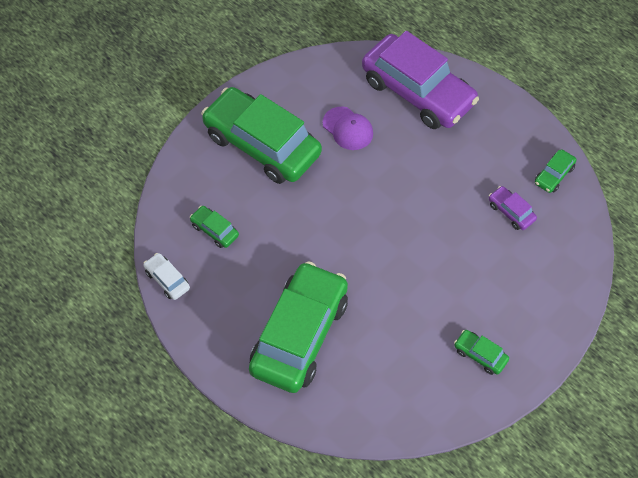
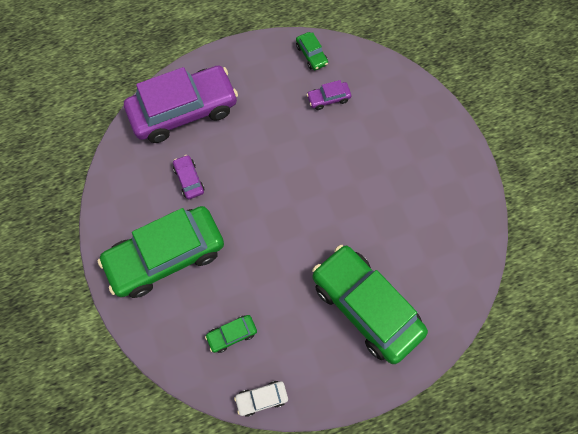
camera: 65 degrees left, 10 degrees up
(348, 129) = (189, 179): purple cap -> purple car
(480, 355) = (439, 179): green car -> none

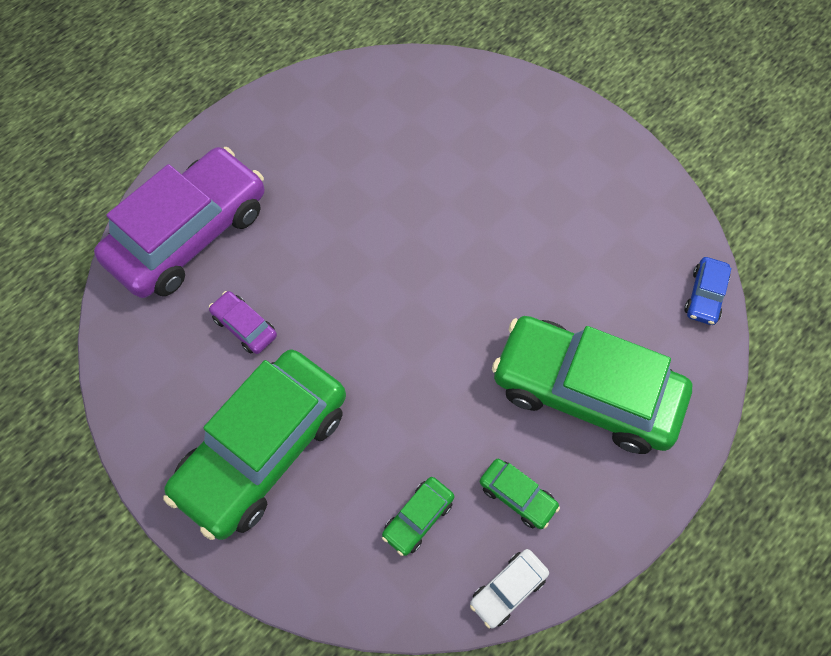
camera: 25 degrees left, 5 degrees down
(311, 55) = (337, 90): green car -> green car (517, 496)
(328, 98) = (390, 138): purple car -> none
(472, 281) = (705, 296): none -> blue car

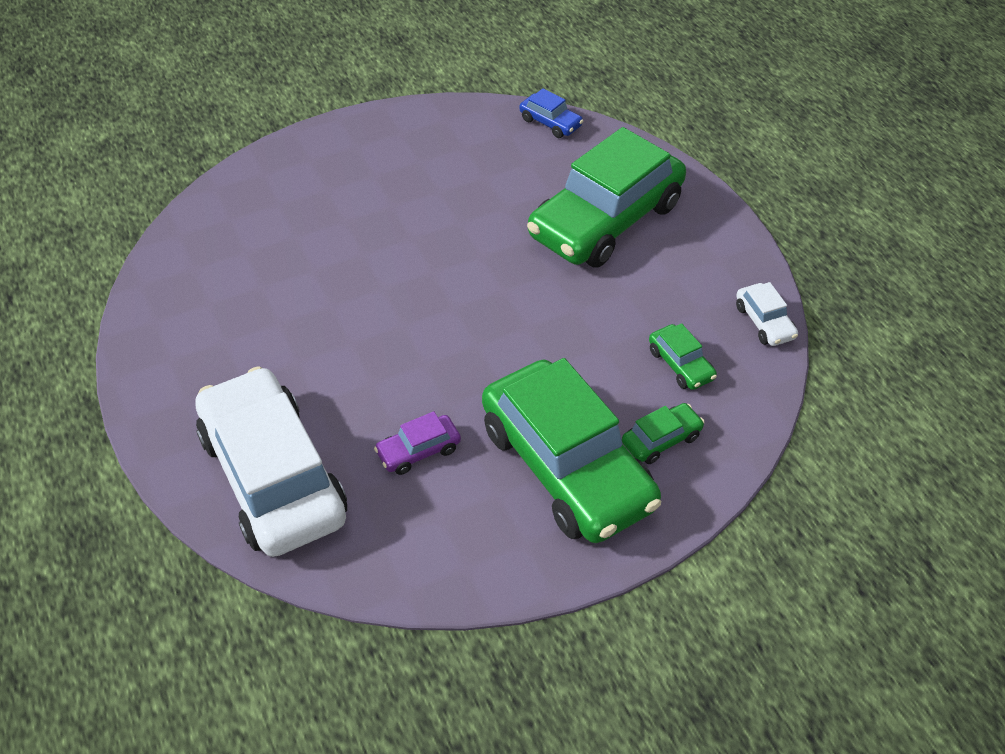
camera: 70 degrees left, 15 degrees down
(189, 234) = (273, 477): purple car -> white car
(517, 496) = (684, 292): green car -> green car (661, 439)

